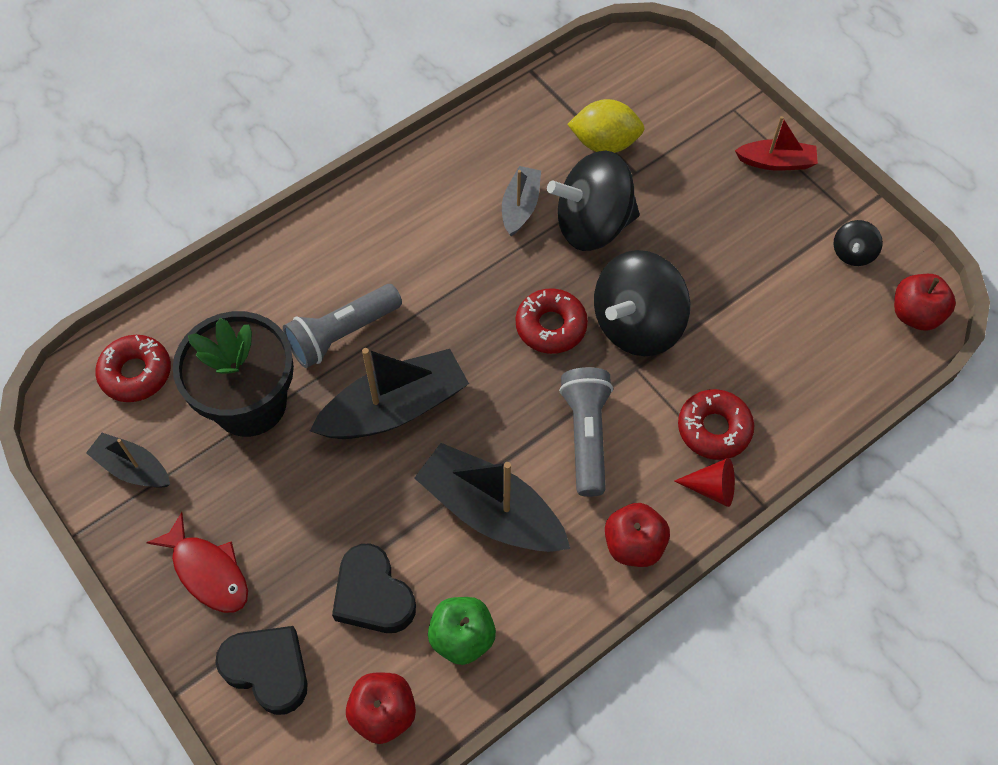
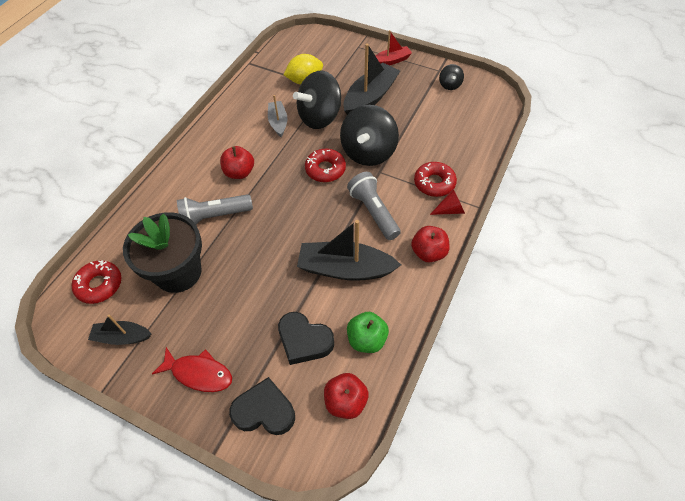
camera: 25 degrees left, 5 degrees down
(342, 334) = (214, 216): grey flashlight -> grey flashlight turned 45 degrees clockwise
(394, 408) = (264, 241): black boat -> black boat (370, 97)
(915, 314) = (493, 99): red apple -> red apple (239, 172)

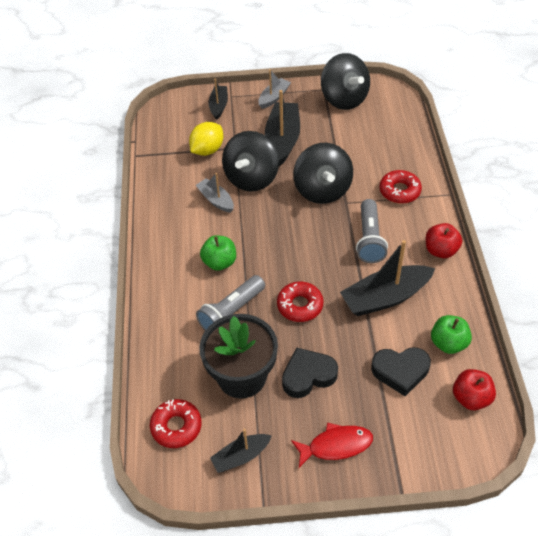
camera: 30 degrees left, 5 degrees down
(239, 172) = (219, 262): red apple -> green apple
(264, 411) = (415, 442): black heart -> black heart (308, 375)
(325, 169) = (297, 222): red donut -> red donut (300, 305)
(342, 50) = (218, 106): none -> black boat
(373, 212) = (369, 239): grey flashlight -> grey flashlight turned 120 degrees counterclockwise
(391, 61) = (274, 97): red boat -> grey boat
(449, 85) = (344, 99): black spinning top -> black spinning top, size x2.16
(450, 210) = (430, 207): red cone -> none

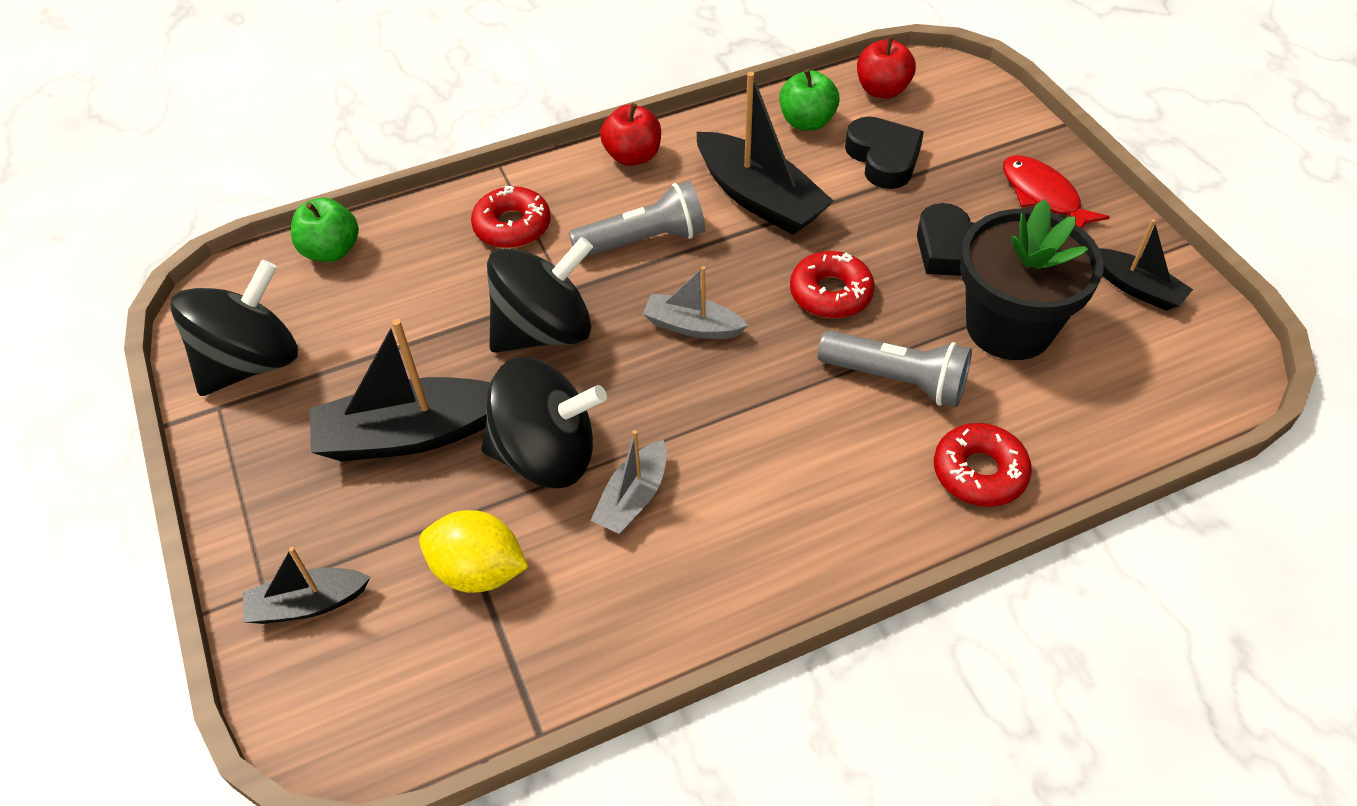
camera: 110 degrees left, 0 degrees up
(176, 427) = (1152, 380): red donut -> red donut (979, 472)
(219, 262) = (795, 435): green apple -> green apple (331, 250)
(274, 97) = (260, 494): grey boat -> grey boat (692, 326)

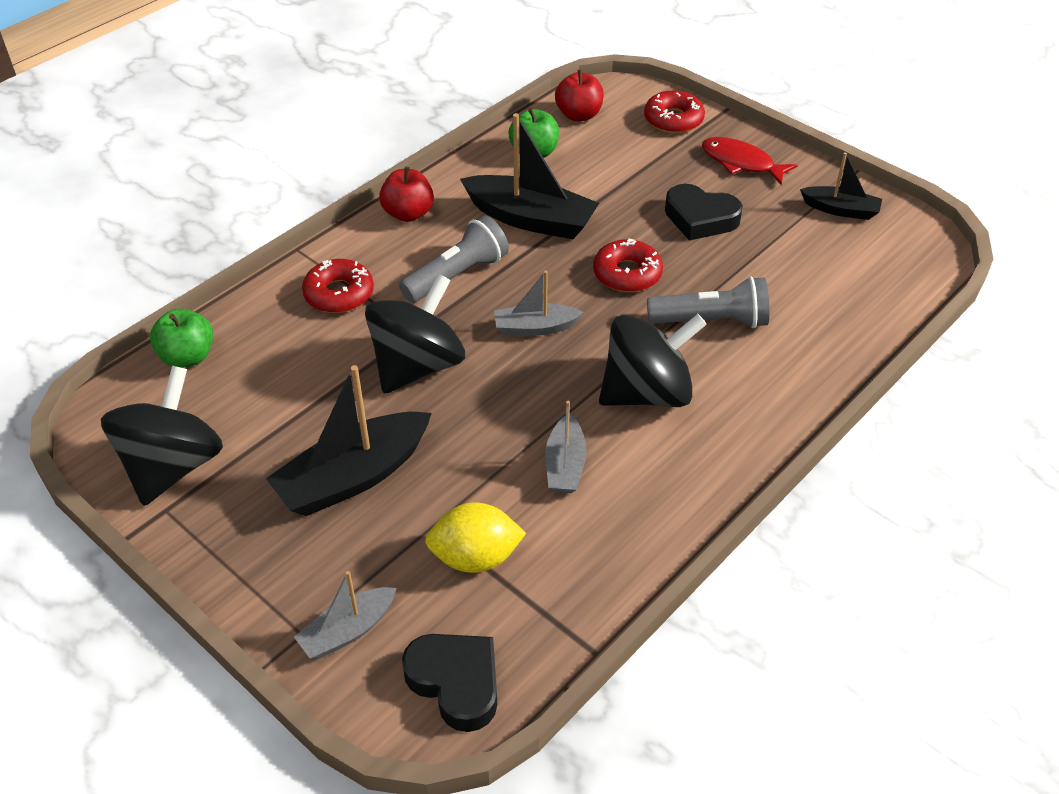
camera: 25 degrees left, 5 degrees down
(308, 604) = (348, 631): black boat -> grey boat
(546, 455) = (477, 456): black spinning top -> black spinning top (647, 393)
(883, 158) = (609, 165): black heart -> black heart (456, 682)
(979, 472) = (805, 366): red donut -> red donut (673, 120)
(1009, 327) = (769, 261): black flower pot -> none

